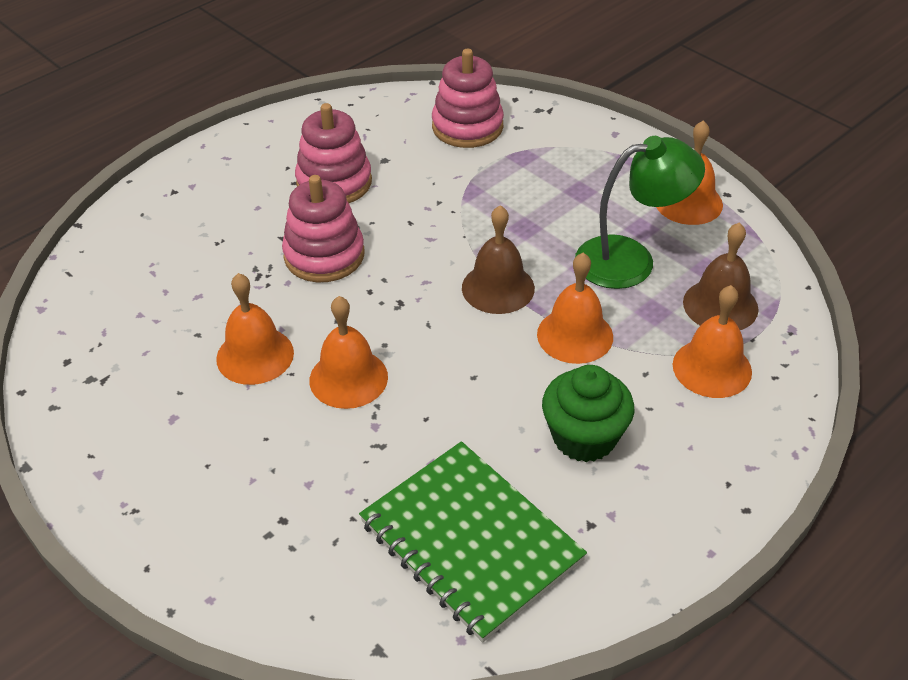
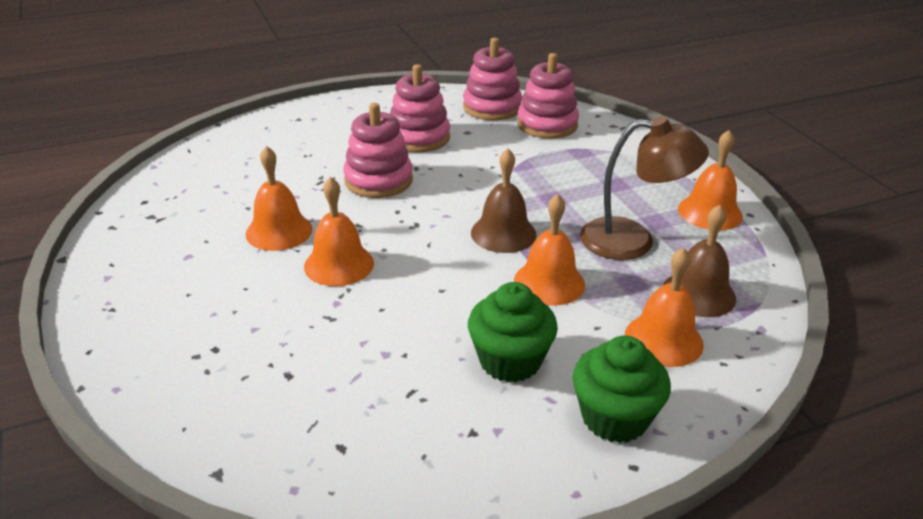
camera: 20 degrees right, 10 degrees down
(393, 117) = (492, 107): none -> pink stacking toy
(471, 541) = (356, 412): green notebook -> none
(630, 259) = (633, 240): green lamp -> brown lamp
(707, 466) = (614, 417): none -> green cupcake

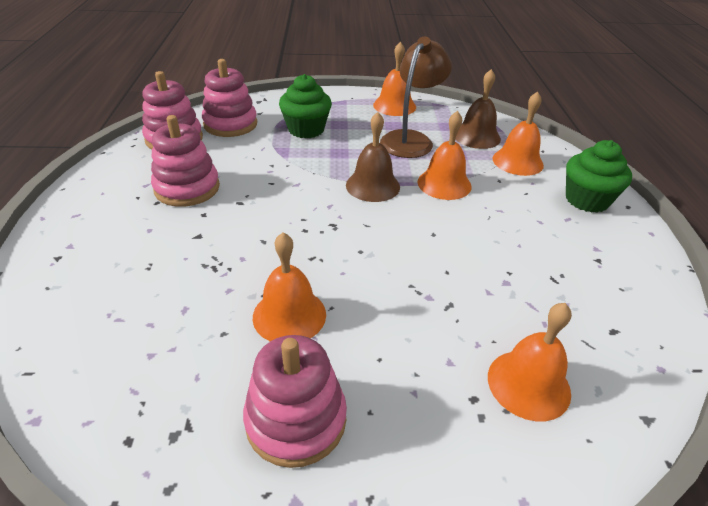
camera: 70 degrees left, 5 degrees up
(339, 264) = (371, 283): orange bell -> orange bell (528, 384)
(378, 180) = (244, 229): pink stacking toy -> pink stacking toy (296, 420)
(510, 361) = (527, 224): green cupcake -> green cupcake (306, 129)

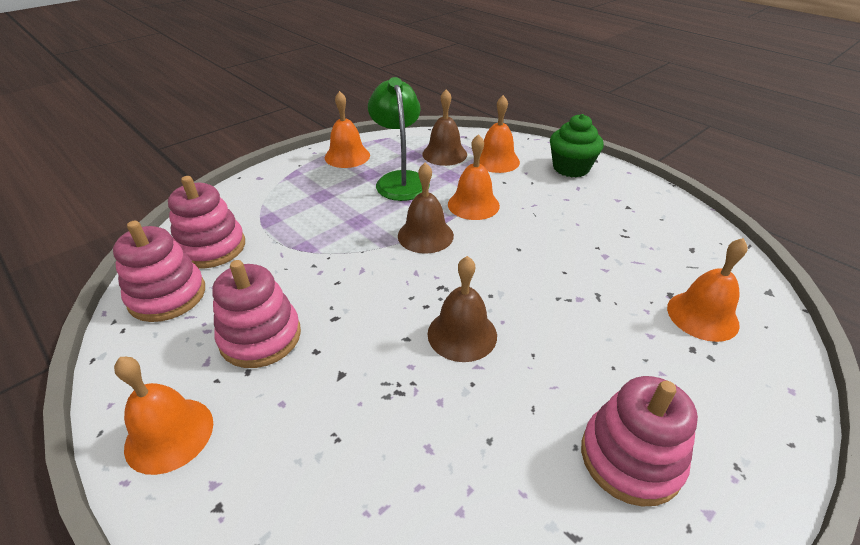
camera: 40 degrees left, 0 degrees up
(289, 315) = (515, 384): orange bell -> orange bell (169, 434)
(302, 262) = (462, 334): none -> brown bell
(306, 129) = (298, 215): green cupcake -> none
(411, 139) = (400, 180): brown lamp -> green lamp

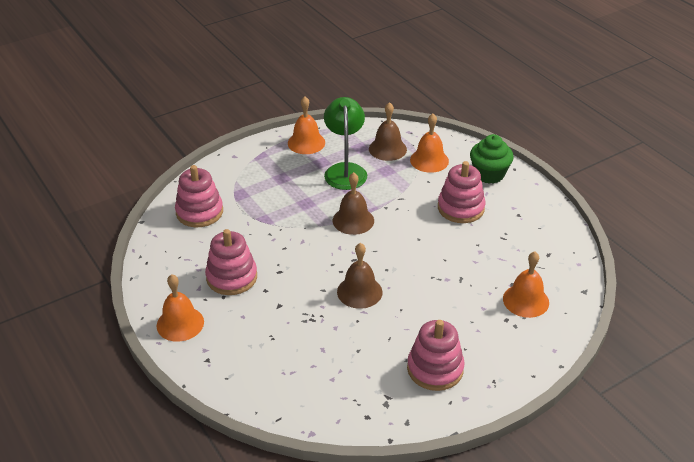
camera: 10 degrees right, 0 degrees up
(167, 296) = (172, 243): pink stacking toy -> pink stacking toy (460, 208)
(473, 204) = (397, 199): orange bell -> none

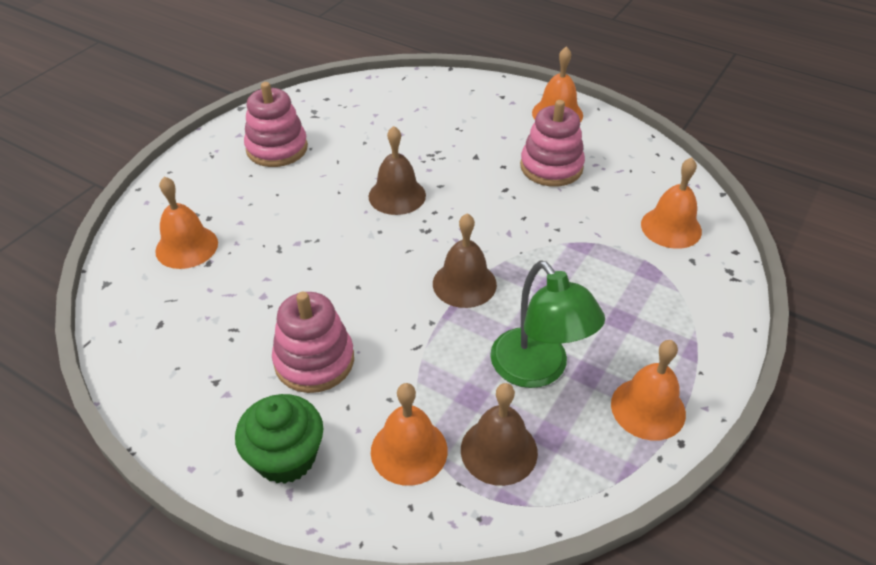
camera: 155 degrees right, 5 degrees up
(199, 212) = (671, 227): pink stacking toy -> orange bell

